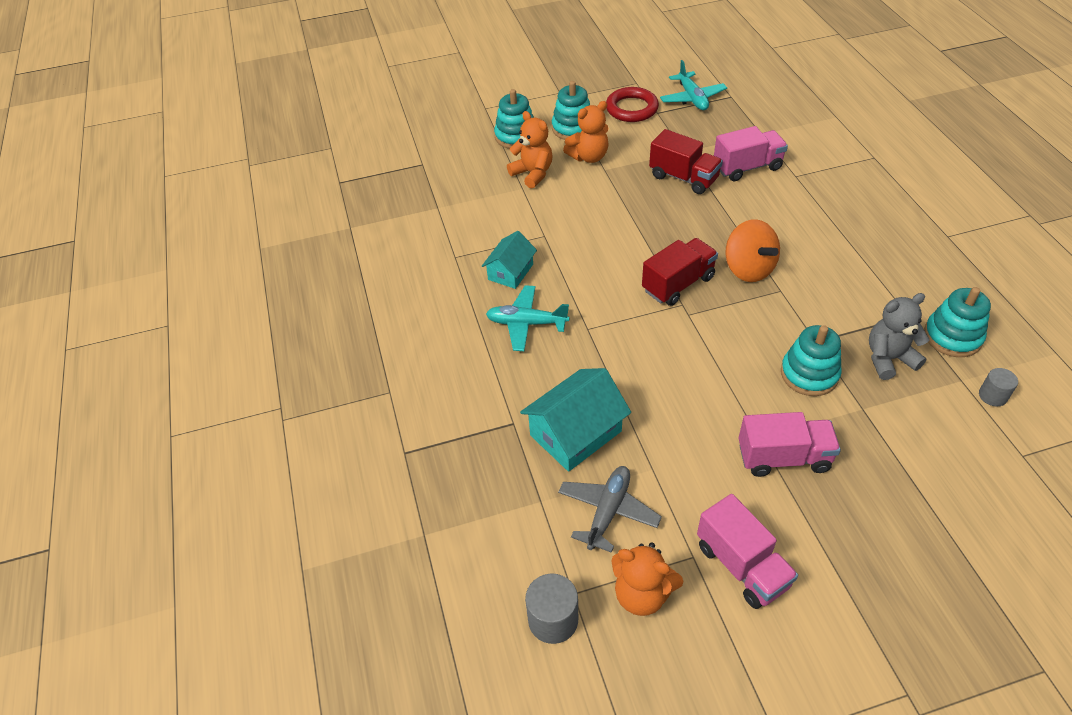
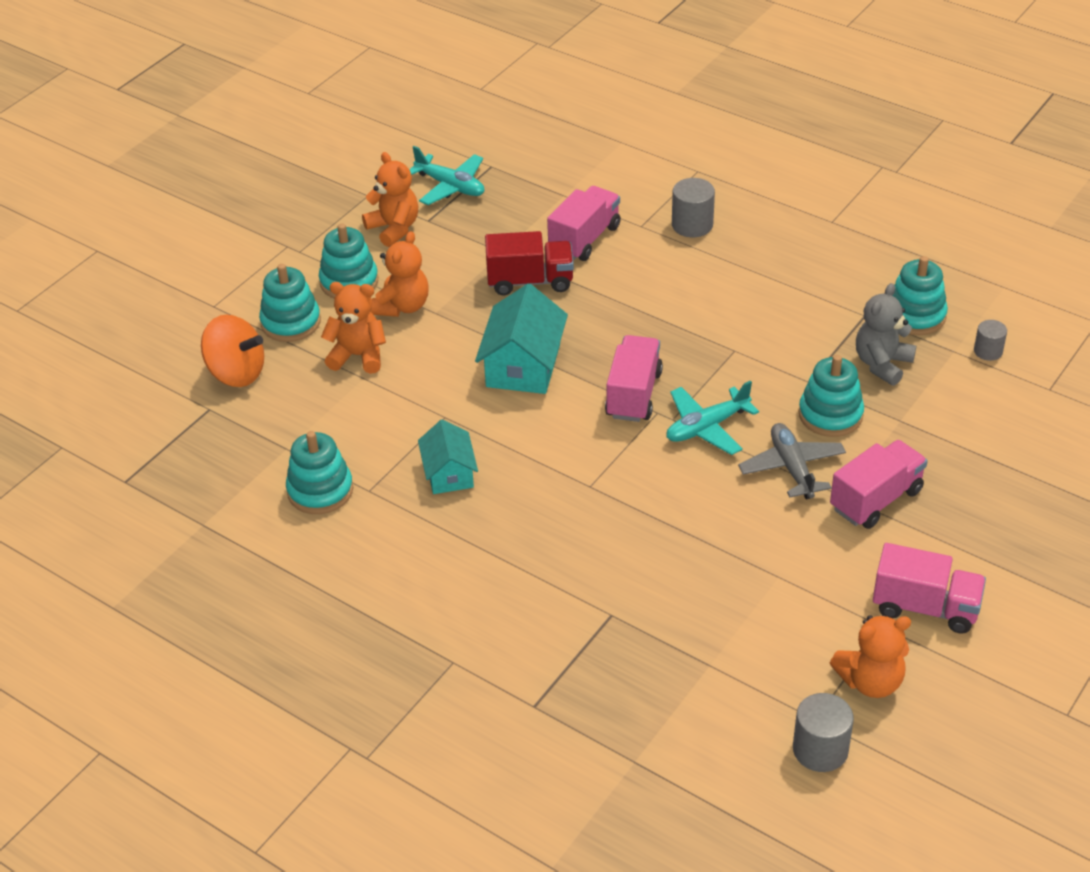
camera: 40 degrees left, 5 degrees down
(429, 242) = (320, 490): none -> turquoise stacking toy
(526, 323) = (523, 515): turquoise plane -> turquoise plane (707, 427)
(575, 433) = (679, 587): turquoise house -> turquoise house (523, 365)
(608, 511) = (777, 635): grey plane -> grey plane (792, 468)
(631, 108) = (394, 228): red ring -> orange teddy bear
(678, 284) = (633, 394): red truck -> pink truck
(748, 269) = (685, 344): orange spinning top -> orange spinning top (236, 373)
(834, 191) = (692, 225): none -> grey cylinder

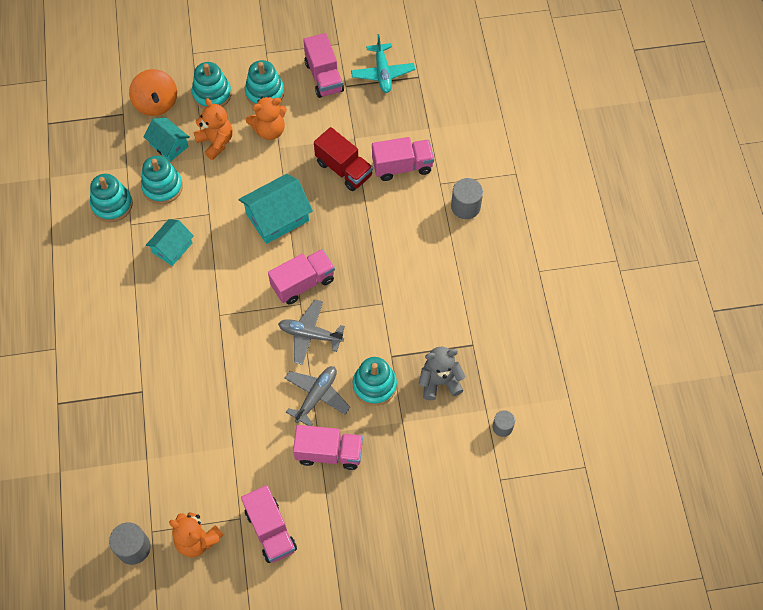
camera: 45 degrees right, 20 degrees up
(307, 396) = (169, 145): none -> turquoise house
(394, 228) = (324, 77): orange teddy bear -> pink truck
(707, 427) = (310, 335): turquoise plane -> grey plane
(915, 316) = (497, 370): turquoise stacking toy -> turquoise stacking toy (162, 187)

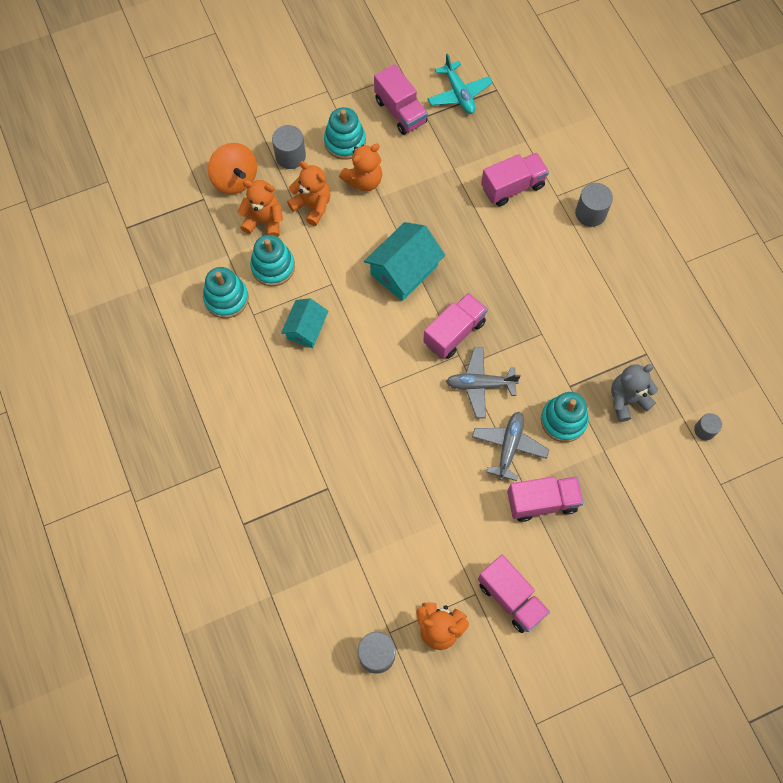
camera: 15 degrees left, 5 degrees up
(169, 145) = (264, 221): turquoise house -> orange teddy bear
(212, 94) = (290, 156): turquoise stacking toy -> grey cylinder
(344, 169) = (454, 203): red truck -> none

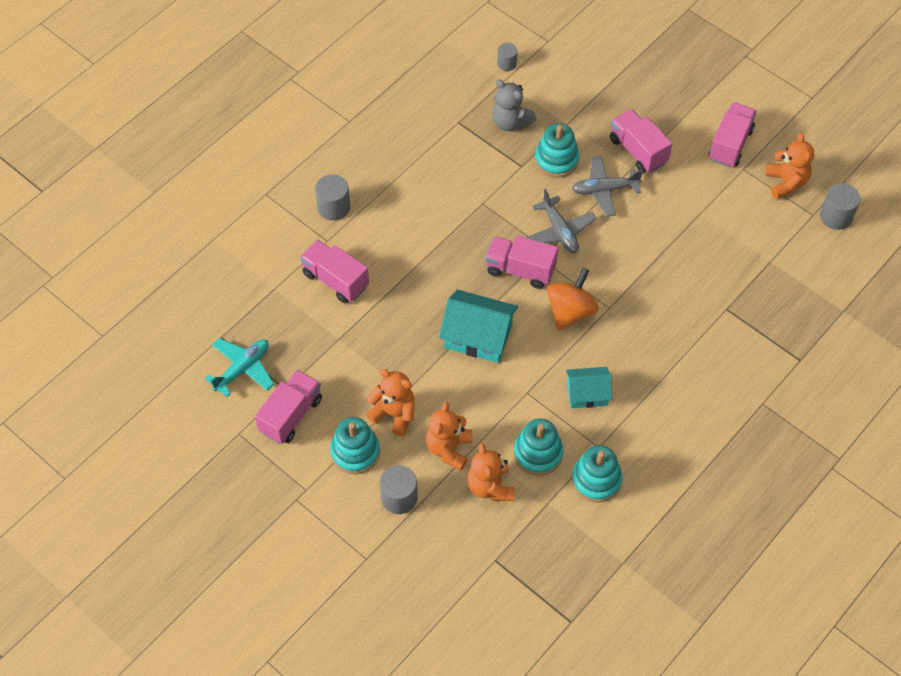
camera: 115 degrees left, 10 degrees down
(235, 179) = (455, 539): orange spinning top -> orange spinning top (570, 311)

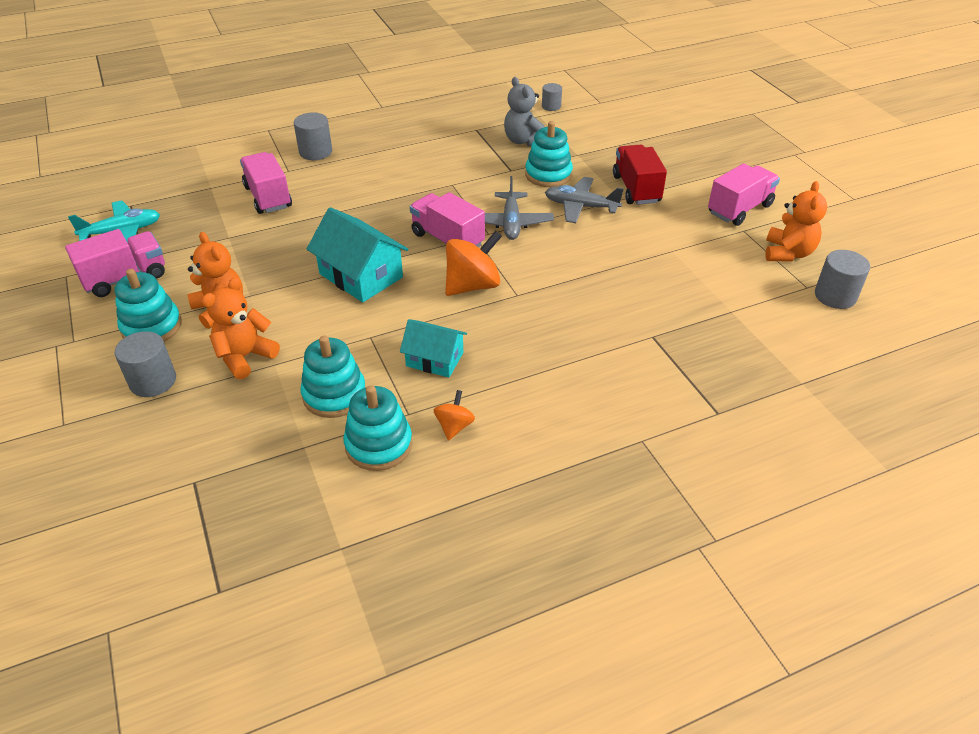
camera: 25 degrees right, 15 degrees down
(490, 486) = (255, 407): orange teddy bear -> none
(636, 444) = (454, 426): none -> orange spinning top
(638, 151) = (636, 189): pink truck -> red truck

